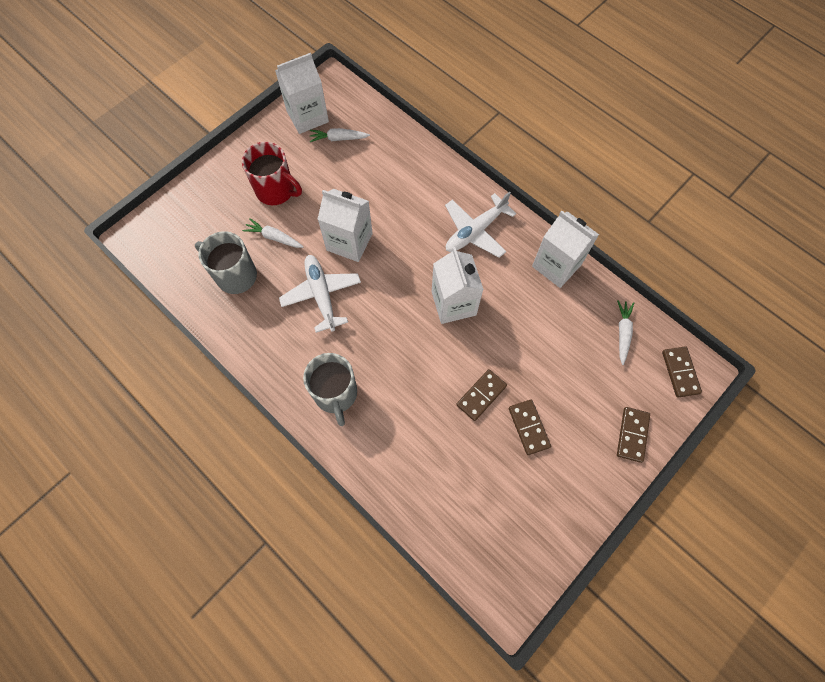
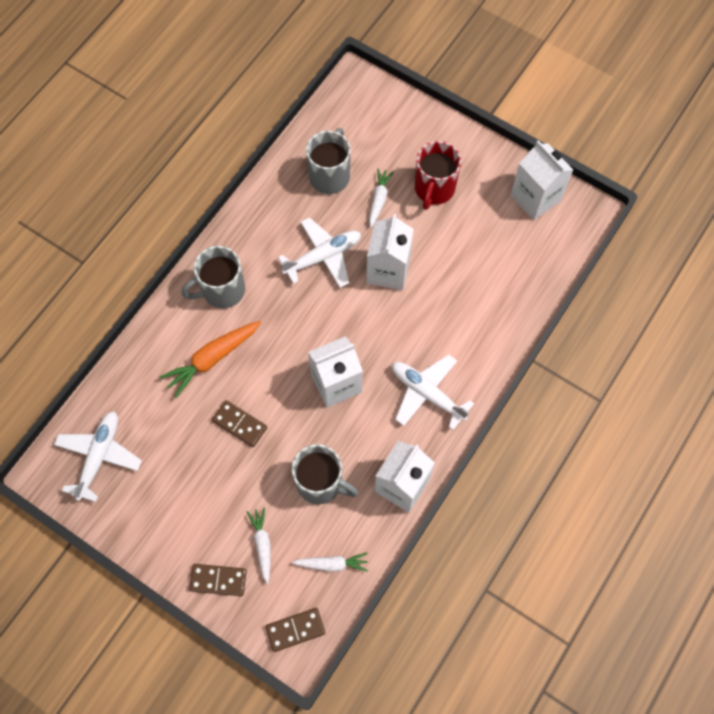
camera: 80 degrees right, 0 degrees up
(338, 138) = (514, 234): white carrot -> white carrot (262, 545)
(408, 413) = (212, 358): none -> orange carrot
(496, 541) = (99, 456): none -> white plane
(529, 427) = (212, 474): brown domino -> none
(548, 331) = (321, 483): none -> grey mug

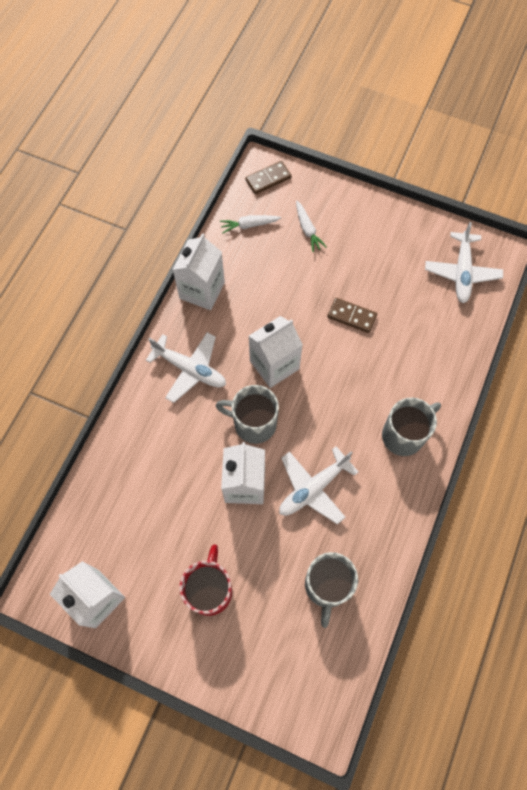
camera: 170 degrees right, 0 degrees up
(212, 358) = (392, 368): orange carrot -> none
(218, 580) = (335, 201): brown domino -> none
(321, 483) = (270, 281): grey mug -> grey mug (253, 423)
(379, 200) = (268, 565): white carrot -> none

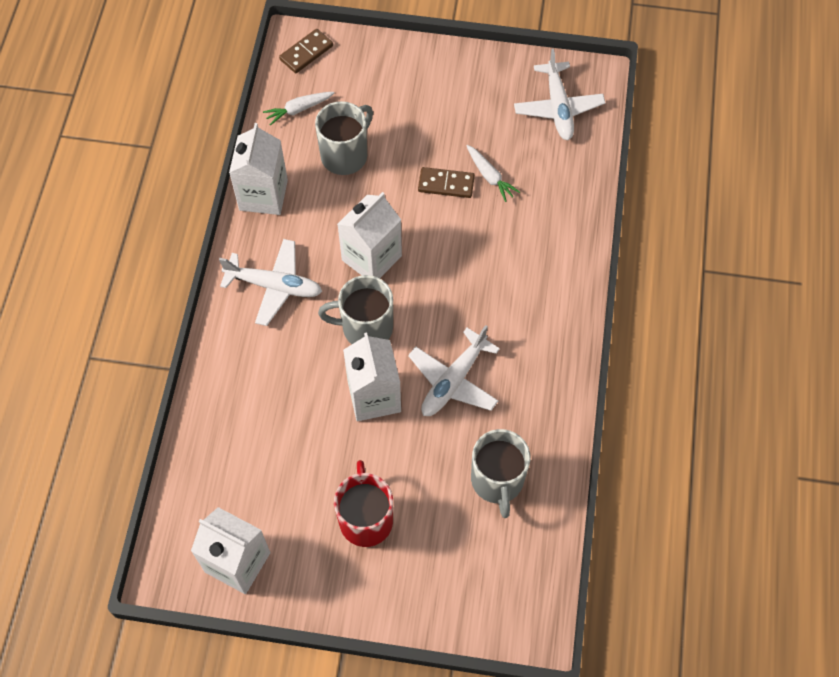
camera: 15 degrees left, 5 degrees down
(307, 229) = (368, 99): white carrot -> white carrot (490, 176)
(404, 435) = (540, 299): grey mug -> grey mug (345, 155)

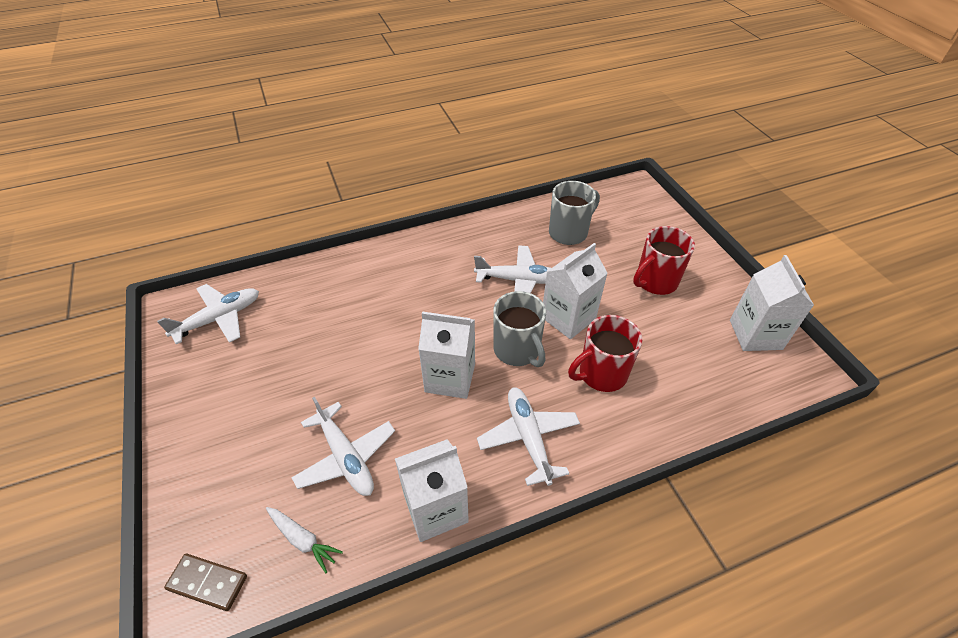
camera: 120 degrees left, 15 degrees down
(293, 382) = (601, 374): none -> red mug
(345, 155) = (346, 457): grey mug -> white plane
(446, 184) = (341, 360): brown domino -> none
(490, 176) = (317, 334): white carrot -> none

